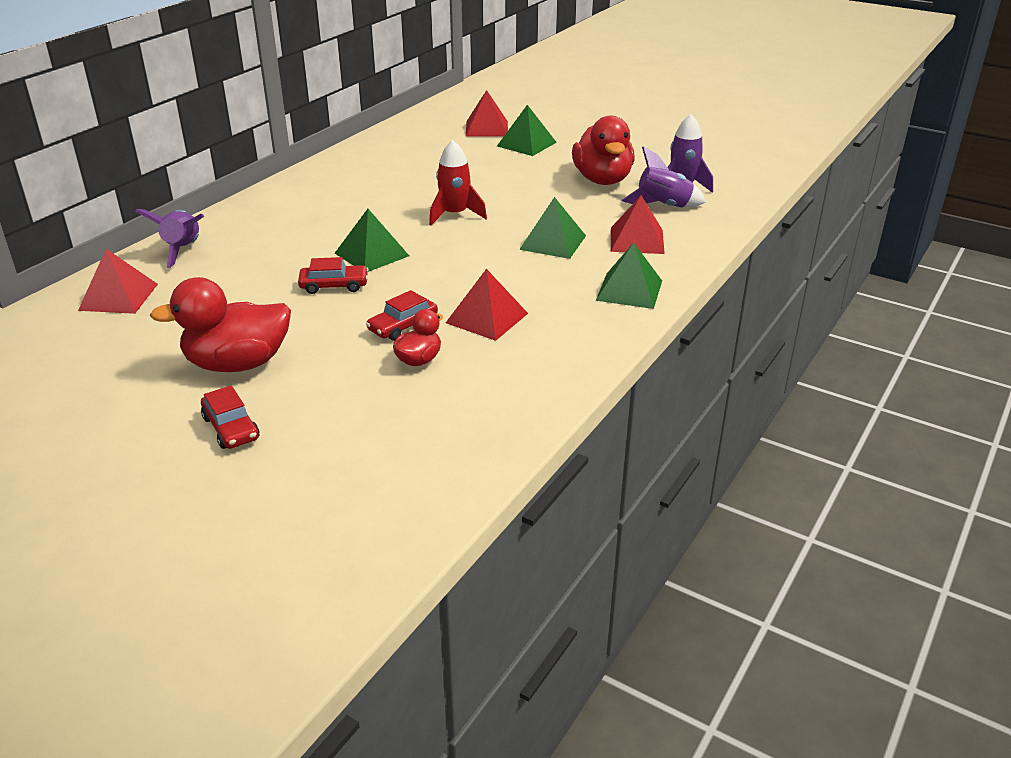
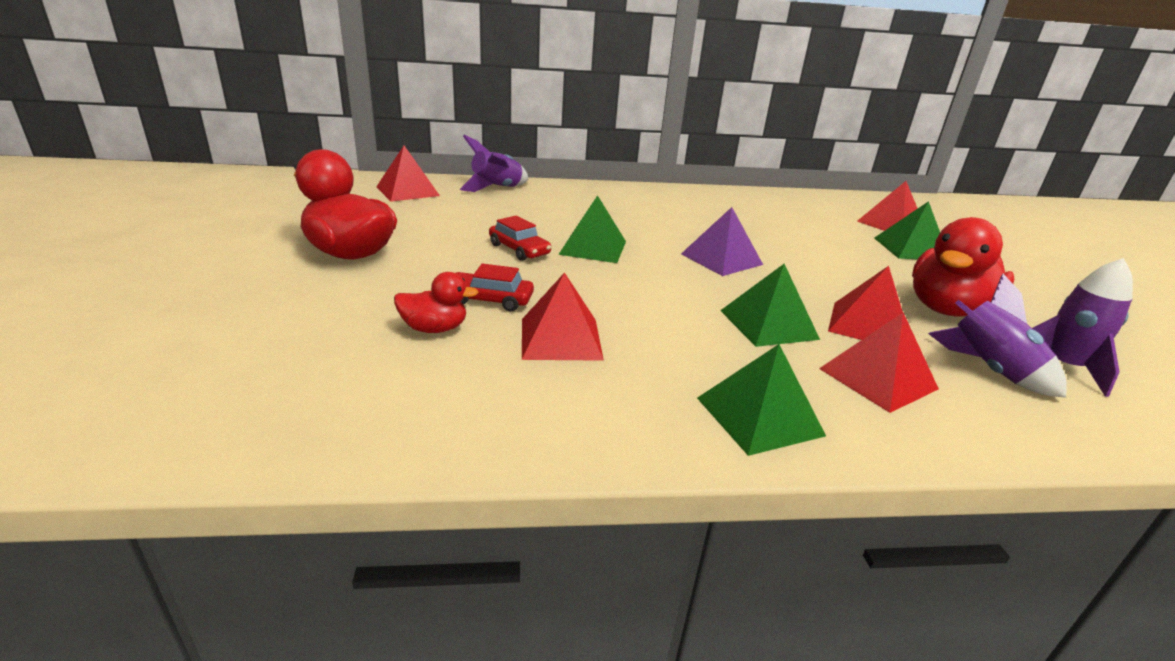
camera: 50 degrees right, 5 degrees down
(231, 428) = (241, 282): red car -> none
(455, 215) = (721, 259): red rocket -> purple pyramid
(589, 213) = (867, 325): none -> red pyramid

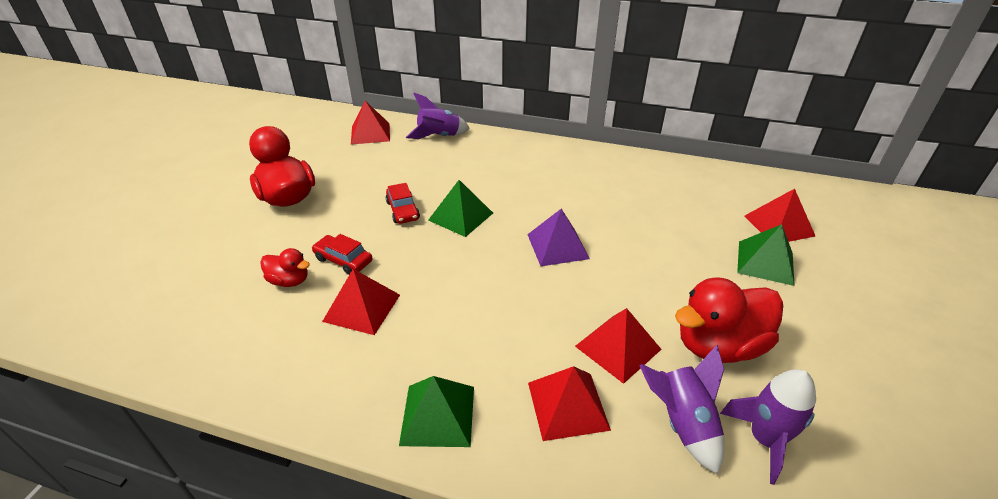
camera: 25 degrees right, 10 degrees up
(768, 324) = (529, 327): green pyramid -> none

